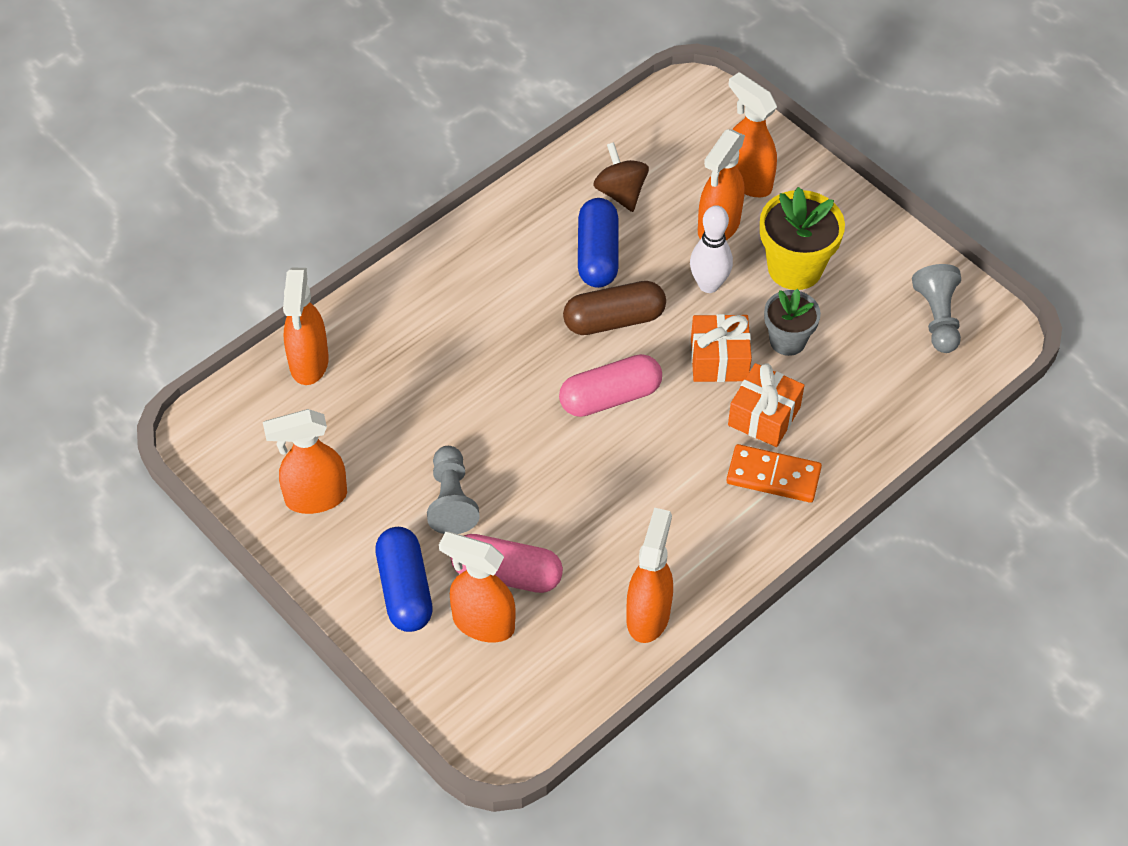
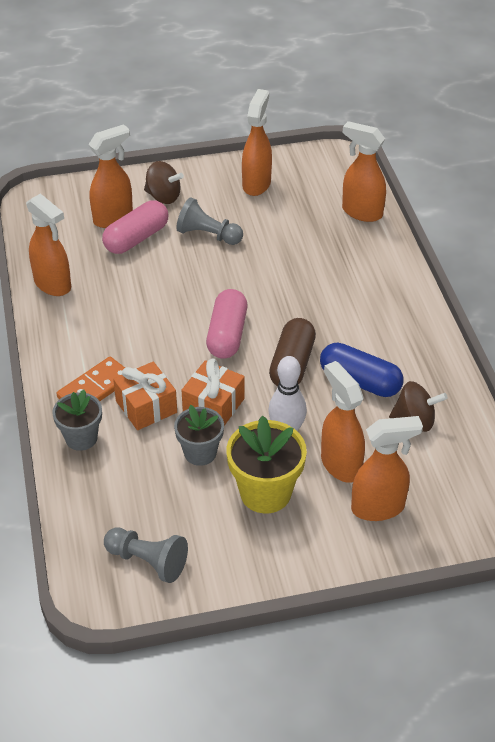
camera: 120 degrees right, 10 degrees down
(405, 589) = (163, 197): blue capsule -> brown spinning top
(846, 449) = (81, 438): none -> grey flower pot

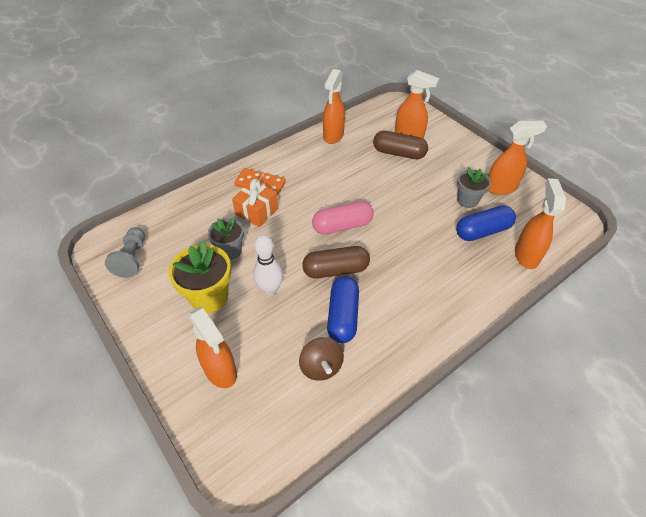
camera: 65 degrees right, 5 degrees up
(81, 438) = (218, 193): grey flower pot -> grey flower pot (467, 200)
(136, 238) = (399, 153): pink capsule -> brown capsule
(163, 197) = (447, 150): brown spinning top -> none
(208, 235) = (429, 183): grey pawn -> none
(213, 405) = (274, 242): orange gift -> none
(310, 227) = (482, 231): none -> blue capsule
(340, 464) = (253, 332): orange spray bottle -> none

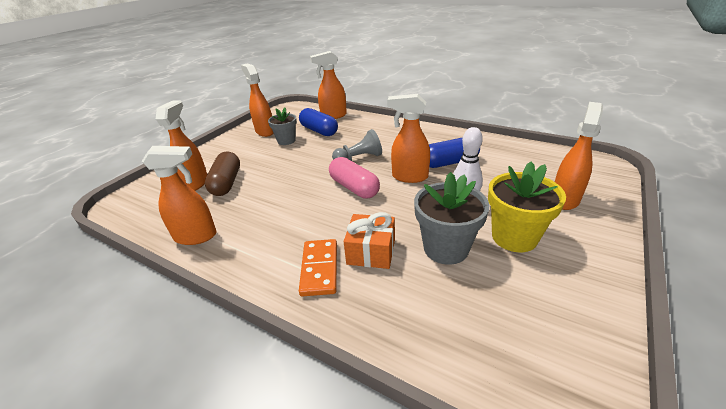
camera: 110 degrees left, 15 degrees down
(132, 258) = (549, 343): grey pawn -> grey pawn (359, 158)
(230, 251) = (446, 248): grey flower pot -> grey flower pot, size x1.54
(321, 367) = (499, 159): brown spinning top -> none
(336, 270) = (409, 177): brown capsule -> orange spray bottle

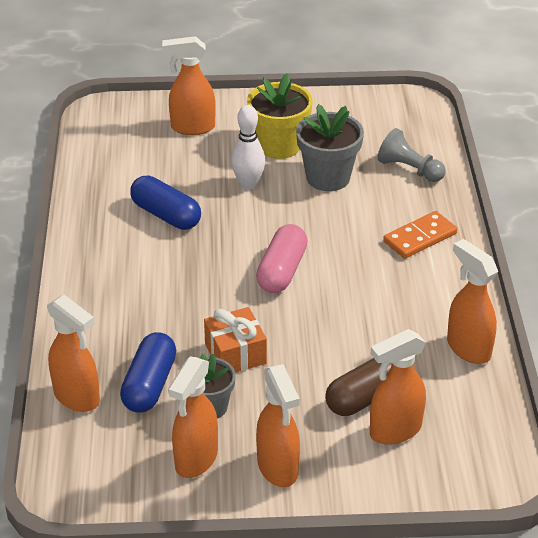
camera: 125 degrees left, 5 degrees up
(359, 158) = (209, 296): grey pawn -> grey pawn (409, 169)
(371, 252) = (372, 217): orange gift -> orange gift (235, 354)
(409, 177) = (225, 236): orange spray bottle -> orange spray bottle (278, 468)

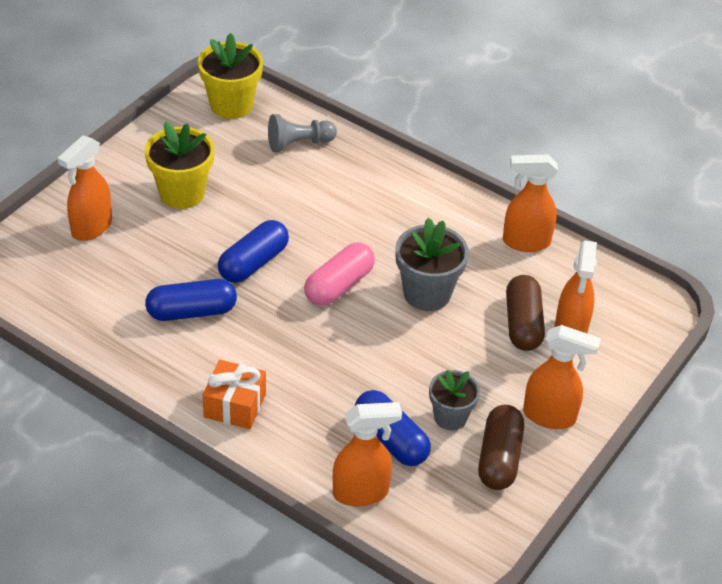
camera: 55 degrees left, 5 degrees up
(196, 460) = (499, 458): orange spray bottle -> brown capsule
(235, 354) = (406, 368): orange gift -> orange gift (235, 405)
(248, 184) = (210, 240): white bowling pin -> none
(251, 216) = (253, 263): none -> blue capsule
(282, 271) = (339, 285): pink capsule -> pink capsule turned 75 degrees clockwise
(328, 177) = (256, 191): grey flower pot -> grey flower pot (427, 293)
(404, 117) = (231, 105): none -> yellow flower pot
(420, 238) = (384, 189): orange domino -> none

